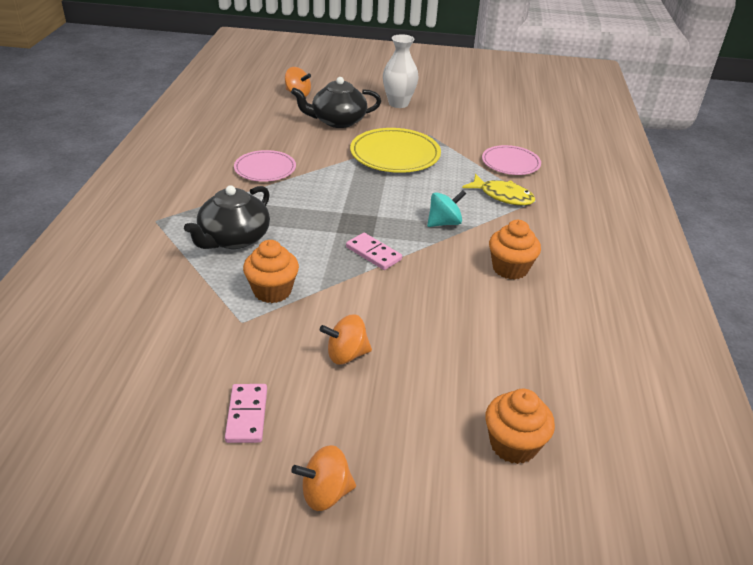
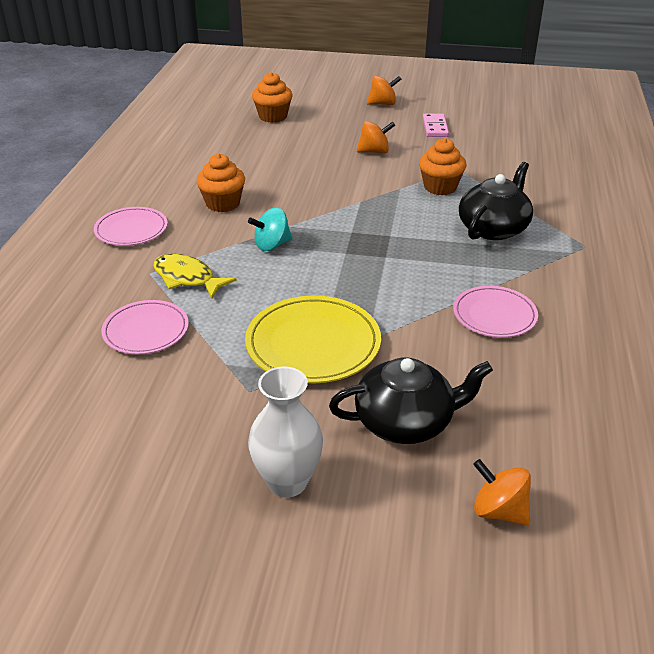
camera: 175 degrees left, 0 degrees up
(373, 253) = (351, 215): pink domino -> none
(580, 239) = (131, 230): none -> pink plate

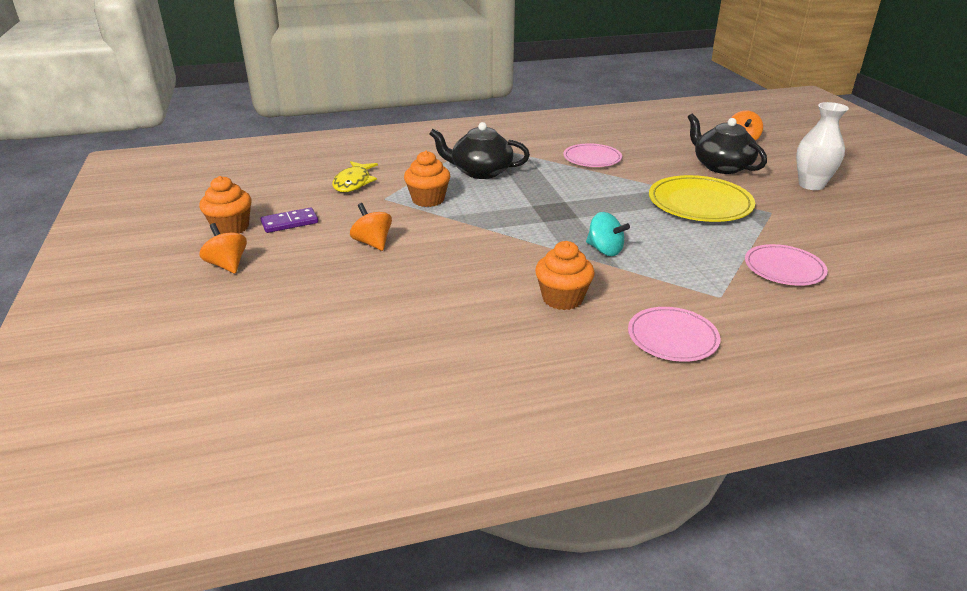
camera: 115 degrees left, 5 degrees down
(187, 278) = (701, 274): yellow fish -> yellow fish (353, 183)
(273, 116) = (304, 336): orange cupcake -> orange cupcake (231, 227)
(435, 127) = (290, 222): pink domino -> purple domino

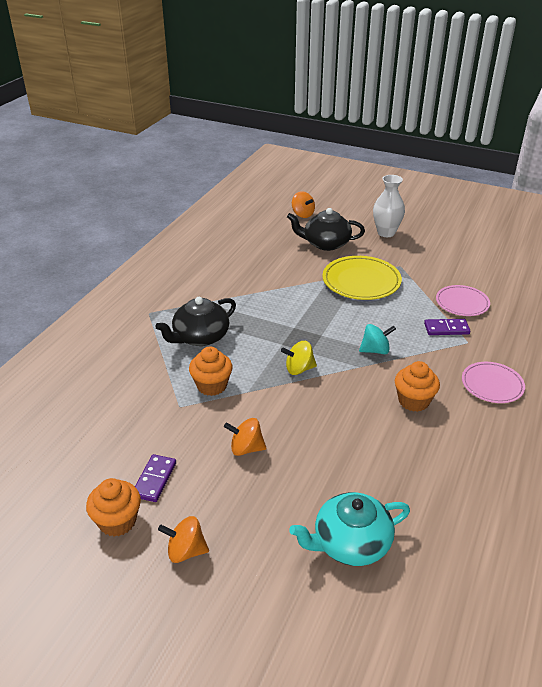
camera: 50 degrees left, 5 degrees up
(315, 336) = (350, 543): none -> turquoise teapot
(353, 183) = (129, 409): yellow fish -> none
(511, 225) = (299, 369): none -> yellow spinning top
(592, 158) = (248, 280): pink plate -> none
(717, 275) = (446, 329): none -> purple domino

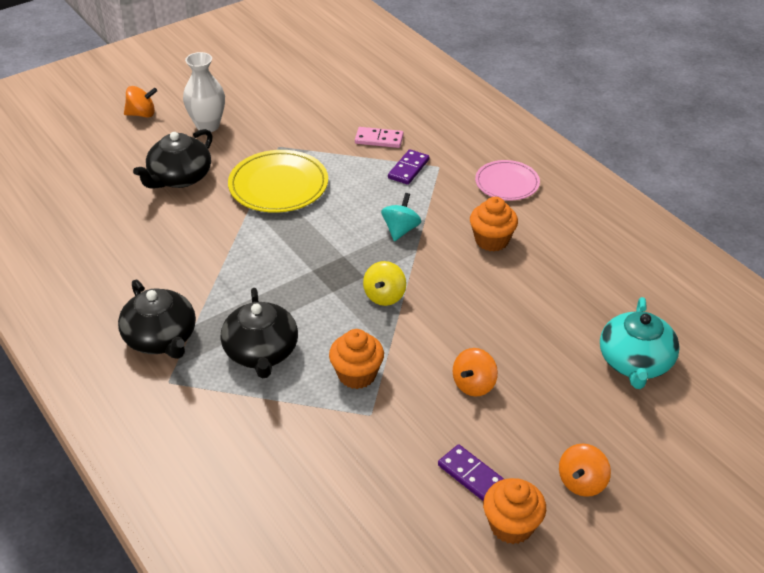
camera: 60 degrees left, 5 degrees up
(181, 295) = (161, 338): none -> black teapot
(302, 214) = (96, 167): orange spinning top -> orange spinning top (142, 114)
(462, 303) = (379, 139): pink plate -> pink domino

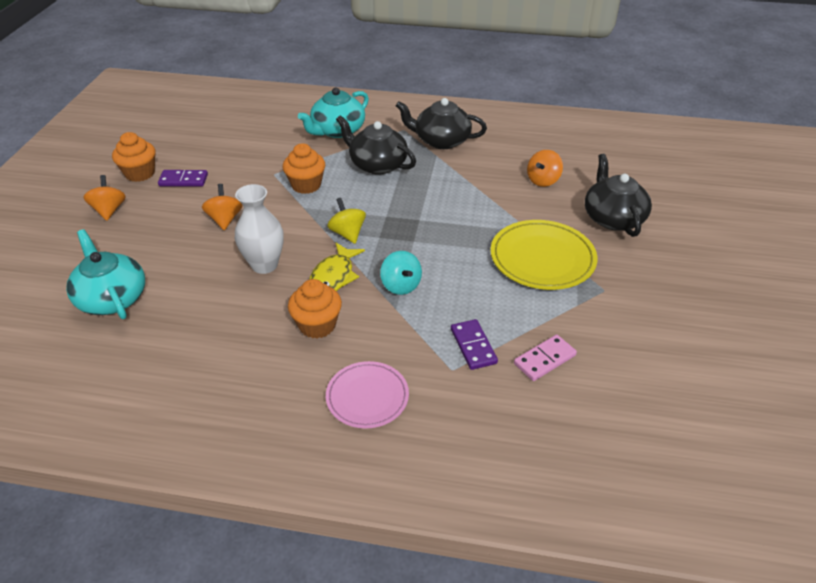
camera: 135 degrees right, 0 degrees up
(142, 114) = (743, 243): orange spinning top -> orange spinning top (543, 180)
(208, 126) = (685, 268): white vase -> white vase (264, 265)
(232, 433) = (337, 130): none -> turquoise teapot
(439, 267) = (334, 276): none -> yellow fish

